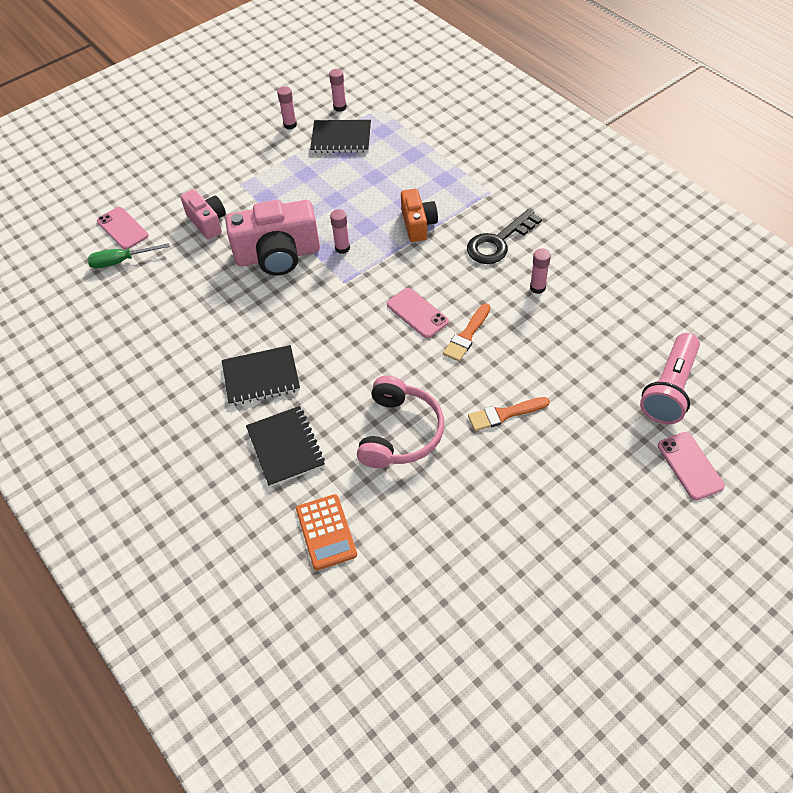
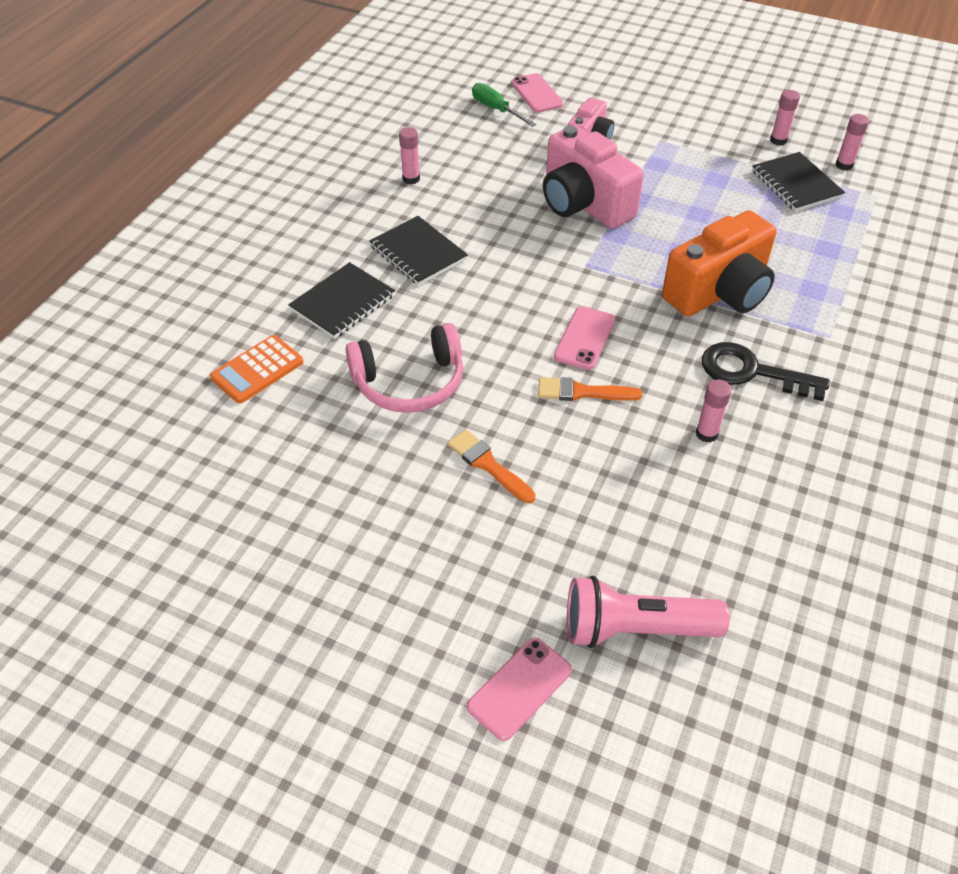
camera: 60 degrees right, 5 degrees down
(122, 228) = (536, 94): pink phone -> pink phone turned 45 degrees counterclockwise
(342, 248) = (632, 246): pink glue stick -> pink glue stick (411, 179)
(418, 224) = (719, 292): orange camera -> orange camera, size x1.72

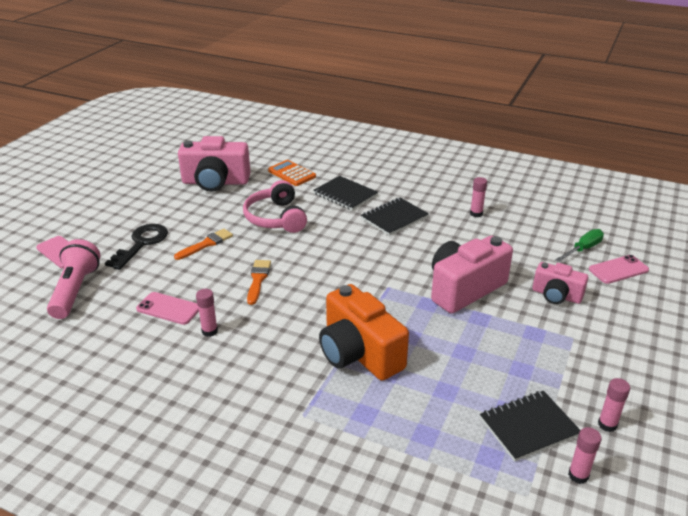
camera: 90 degrees right, 15 degrees down
(271, 477) = (215, 182): none -> pink camera
(584, 338) = (309, 283): pink phone -> pink phone (168, 309)
(752, 372) = (266, 361): black key -> black key (141, 244)

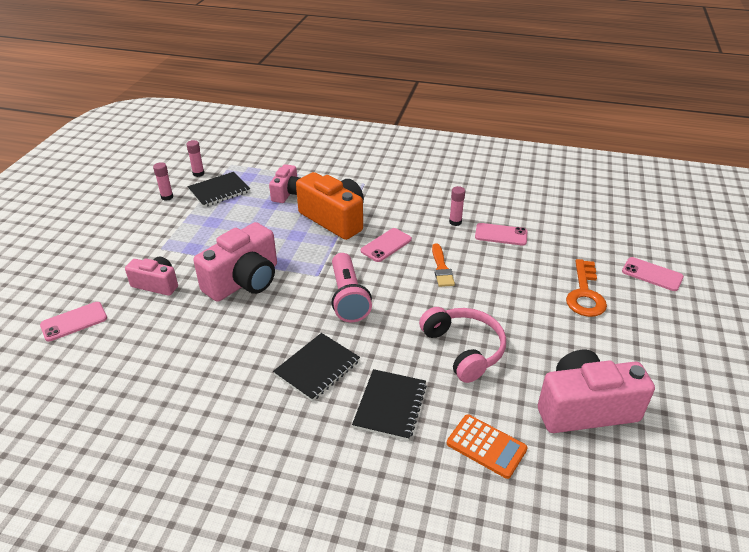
camera: 170 degrees right, 5 degrees up
(75, 290) = (593, 240): pink flashlight -> pink flashlight (348, 297)
(141, 244) = (585, 294): black key -> orange key
(206, 244) = (518, 302): orange brush -> none
(305, 311) = (386, 245): none -> pink phone
(345, 195) = (390, 406): black notebook -> black notebook turned 75 degrees clockwise
(421, 408) = (287, 193): none -> pink camera
(476, 214) = (209, 391): pink glue stick -> none
(583, 249) = (96, 346): green screwdriver -> none

